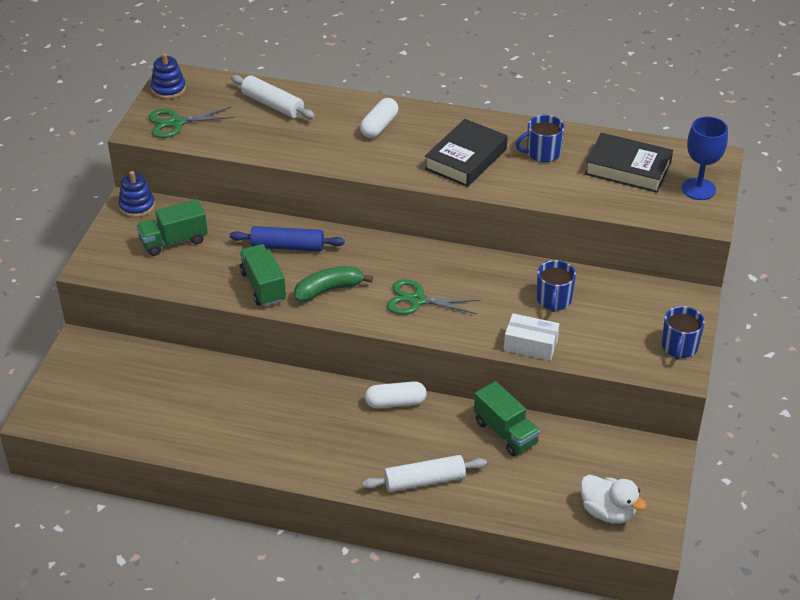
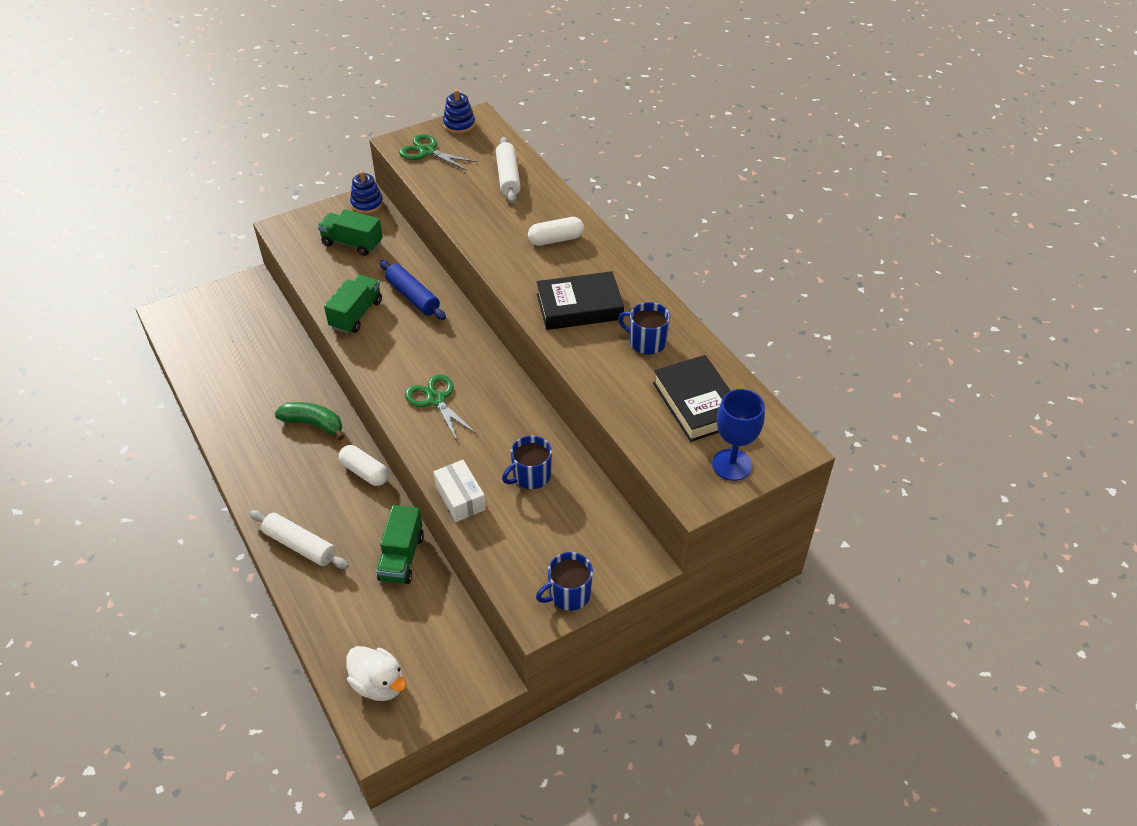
camera: 45 degrees right, 5 degrees up
(329, 290) = (391, 348): green banana -> green banana (313, 424)
(607, 512) = (379, 684): white duck -> white duck turned 45 degrees counterclockwise

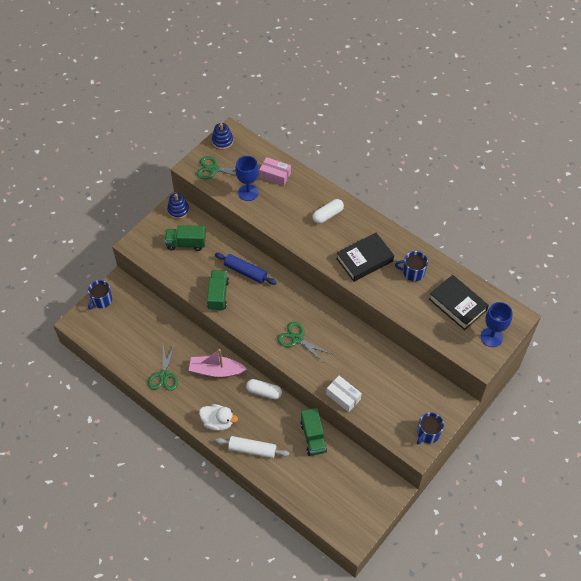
camera: 20 degrees left, 10 degrees up
(238, 409) = (164, 375): none -> green scissors
(313, 424) = (216, 370): green banana -> pink boat
(379, 684) = (339, 513): white duck -> white duck (218, 422)
(457, 187) = (248, 193): none -> blue goblet
(508, 177) = (275, 175): white rolling pin -> pink box
(531, 476) = (374, 370): blue mug -> blue mug (101, 300)

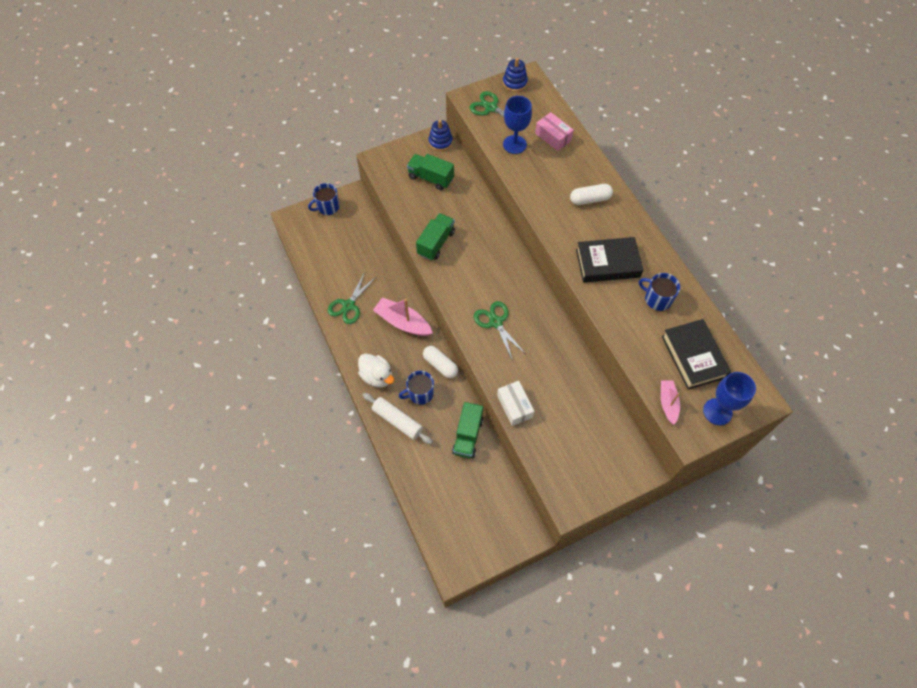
camera: 25 degrees right, 5 degrees up
(245, 272) = (477, 230): blue rolling pin -> none
(428, 433) = (591, 490): blue mug -> blue mug (420, 393)
(455, 345) = (668, 403): none -> pink boat

